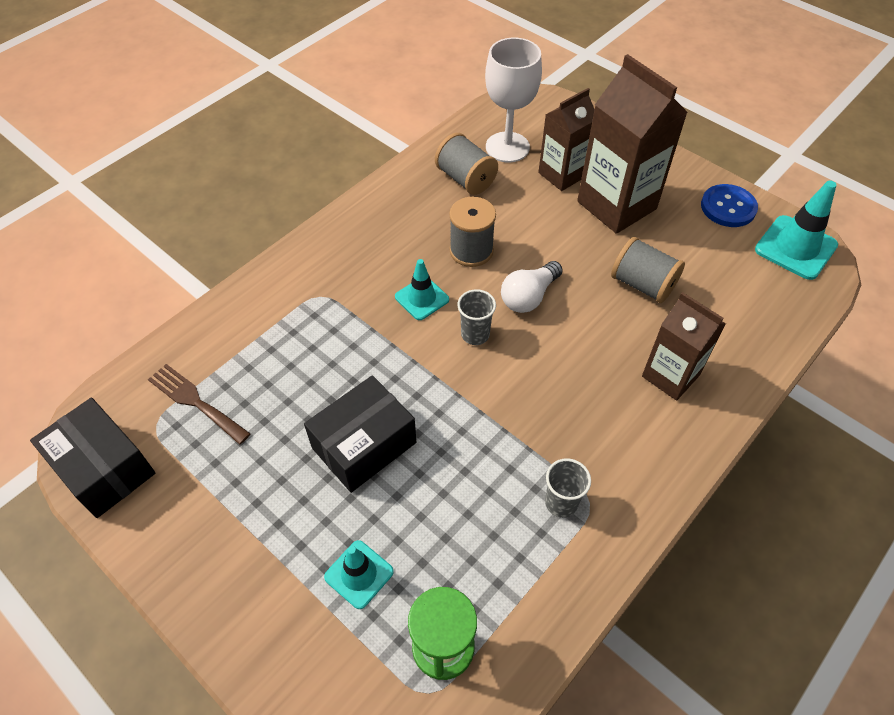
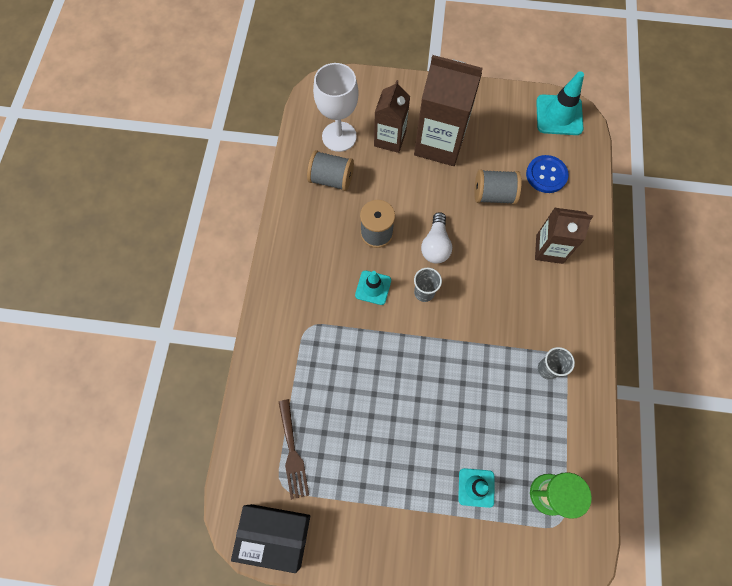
camera: 35 degrees left, 15 degrees up
(195, 401) = (292, 453): brown fork -> brown fork turned 105 degrees counterclockwise
(364, 445) = (417, 409): black box -> none
(728, 207) = (504, 106): blue button -> blue button (546, 175)

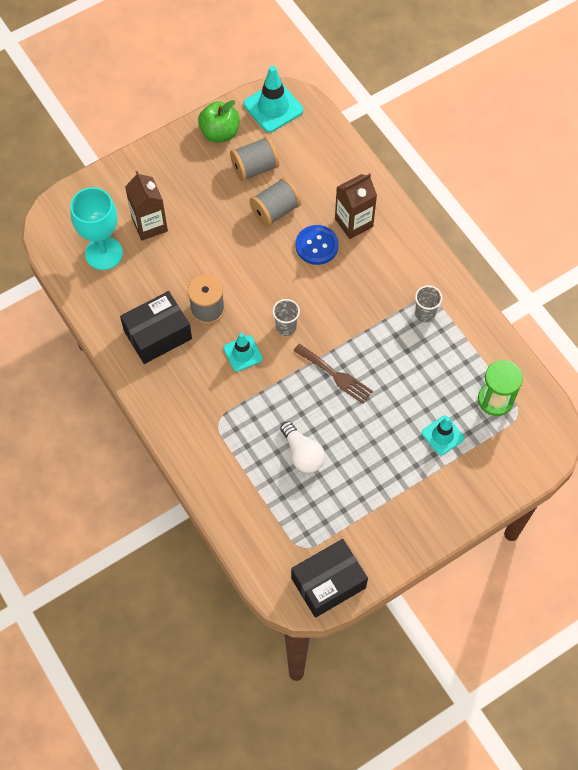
camera: 40 degrees left, 5 degrees down
(292, 453) = (289, 519): brown fork -> brown fork (335, 375)
(324, 225) = (157, 334): none -> black box
(331, 179) = (130, 293): grey spool -> grey spool (255, 168)
(339, 136) = (104, 253): white goblet -> turquoise goblet
(435, 245) = (263, 284): white light bulb -> white light bulb (302, 453)
(439, 144) = (195, 200): brown carton -> none
(501, 107) = (220, 133): none -> green apple
(546, 175) = (303, 165): blue button -> blue button (317, 246)

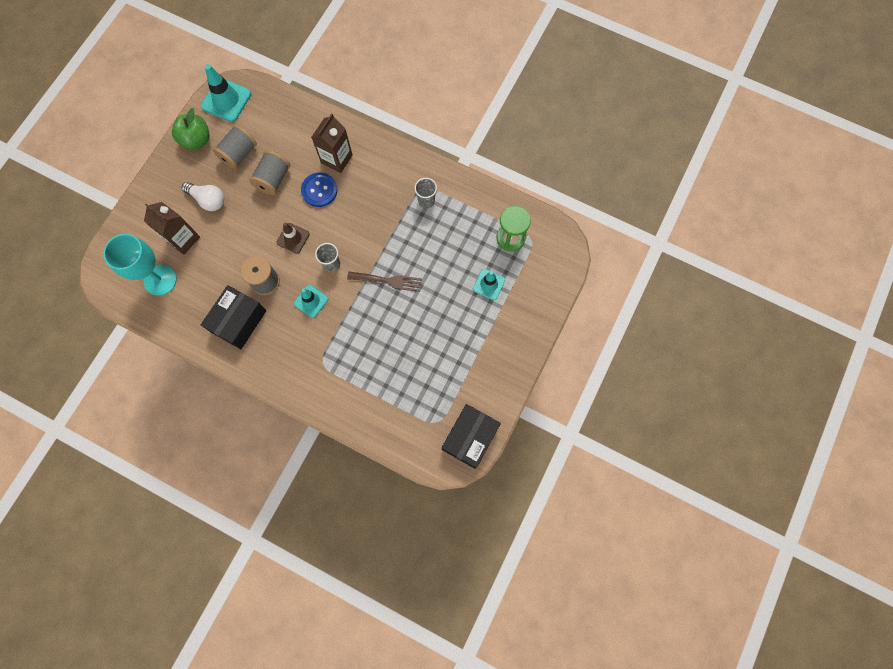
camera: 30 degrees left, 10 degrees up
(261, 280) = (293, 238): none -> brown traffic cone
(302, 453) = (397, 353): white light bulb -> white light bulb (208, 200)

